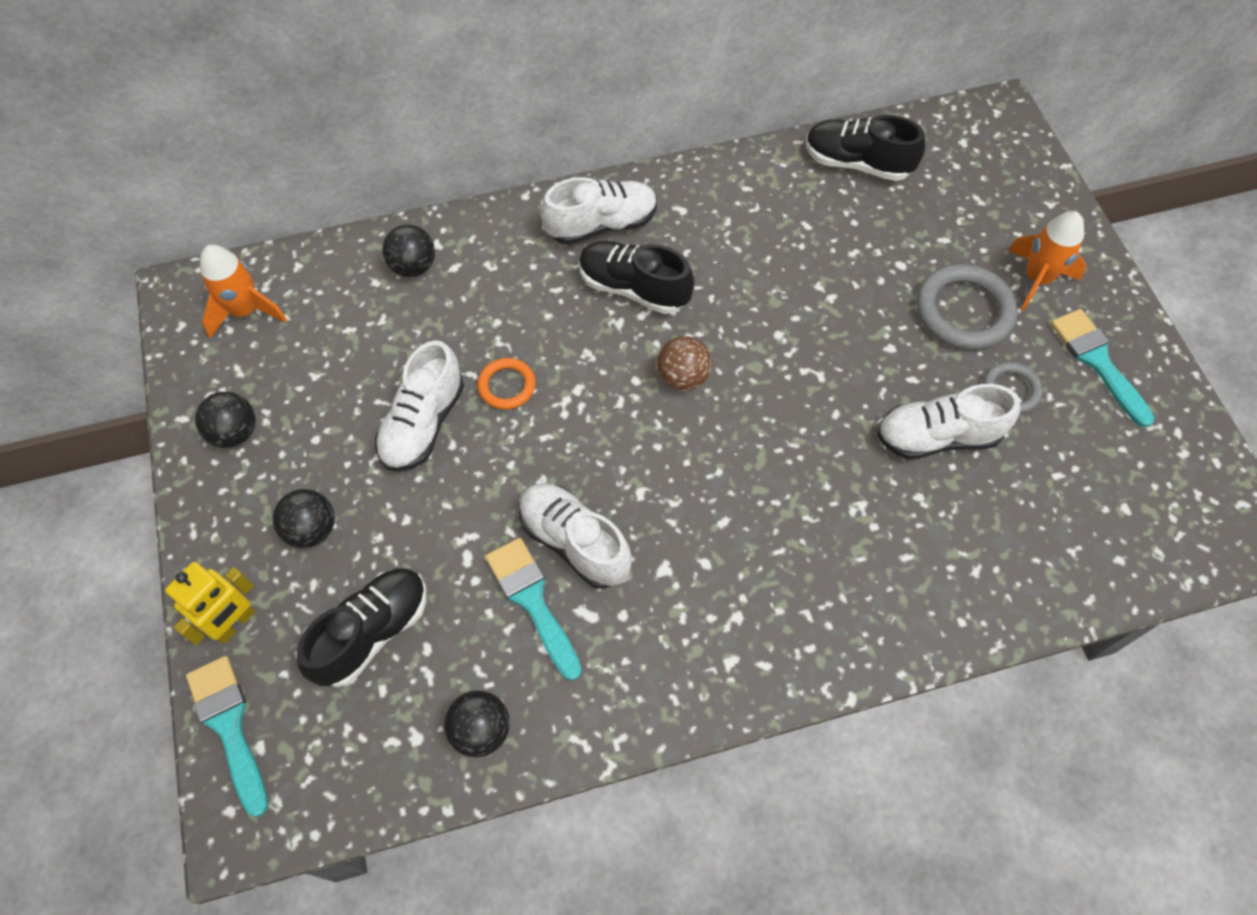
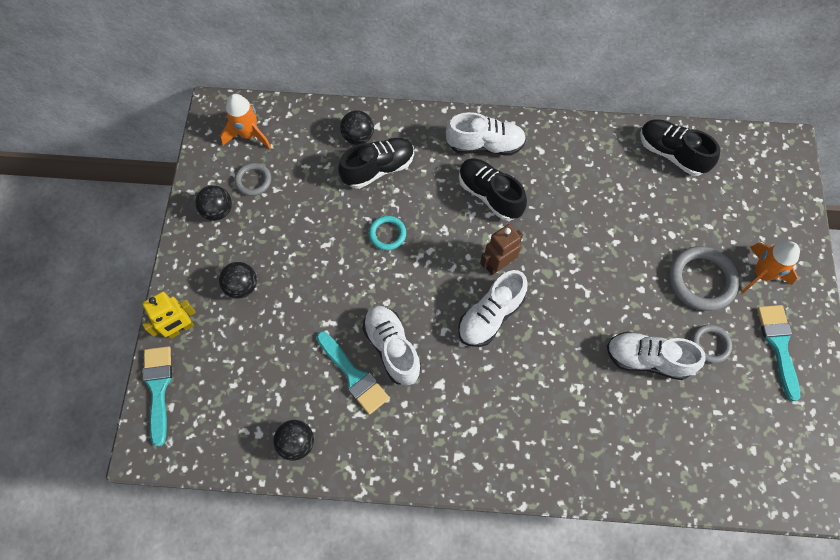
camera: 20 degrees right, 5 degrees up
(276, 373) = (253, 180): none -> grey ring
(372, 632) = (255, 361): black shoe -> black shoe (378, 169)
(423, 424) = (329, 242): white shoe -> white shoe (490, 316)
(507, 386) = (387, 234): orange ring -> turquoise ring
(532, 601) = (354, 376): turquoise brush -> turquoise brush turned 150 degrees clockwise
(682, 377) = (498, 265): brown ball -> brown robot

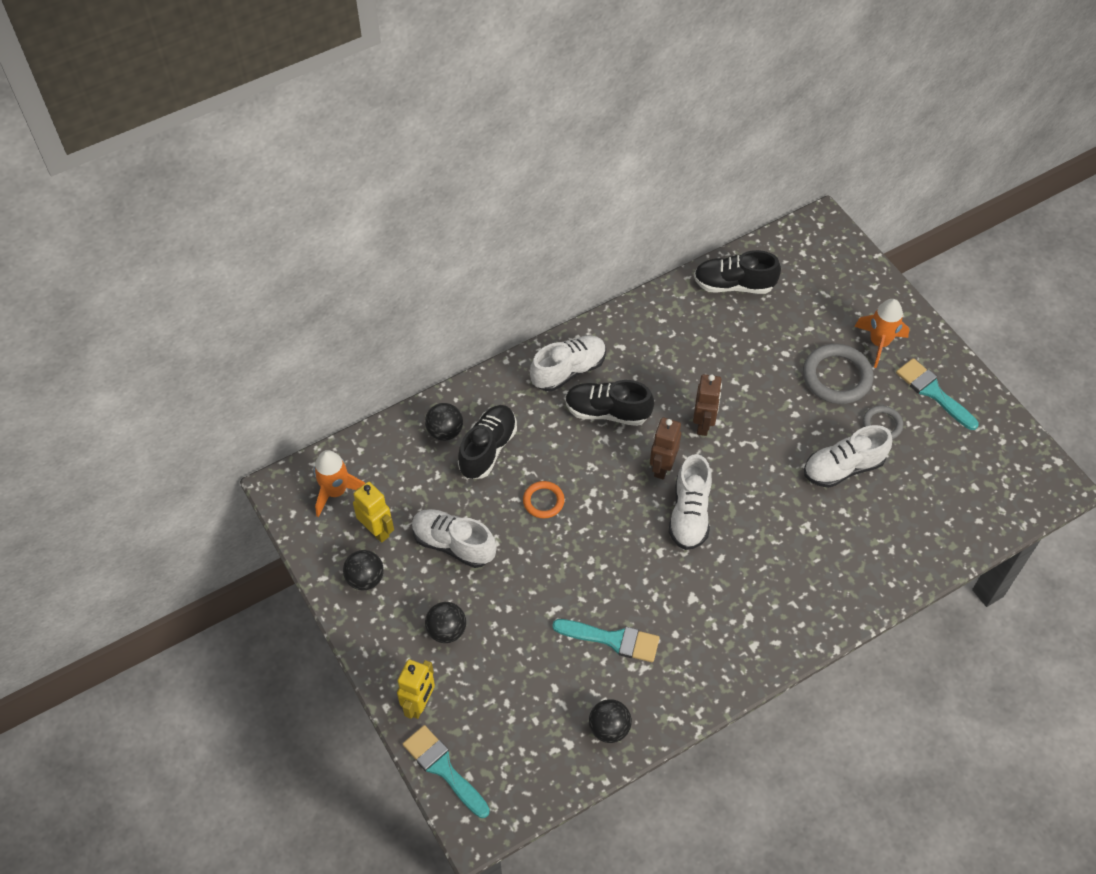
camera: 35 degrees left, 10 degrees down
(253, 180) = (377, 530): grey ring -> yellow robot
(387, 234) = (543, 501): turquoise ring -> orange ring
(392, 348) = (627, 595): white shoe -> white shoe (453, 544)
(558, 251) = (703, 424): none -> brown robot

